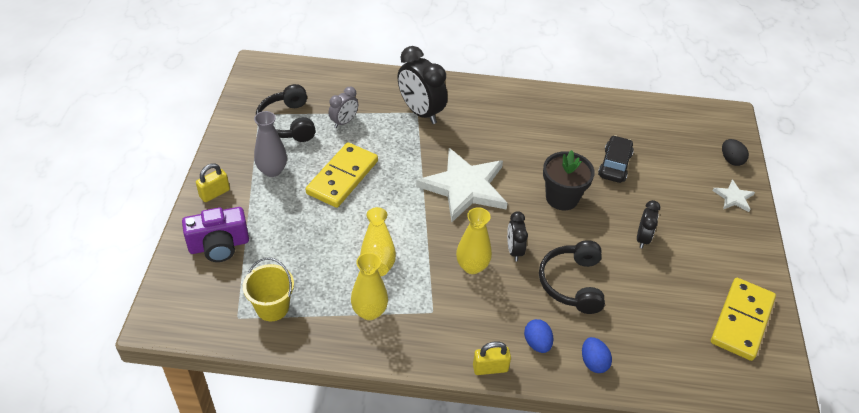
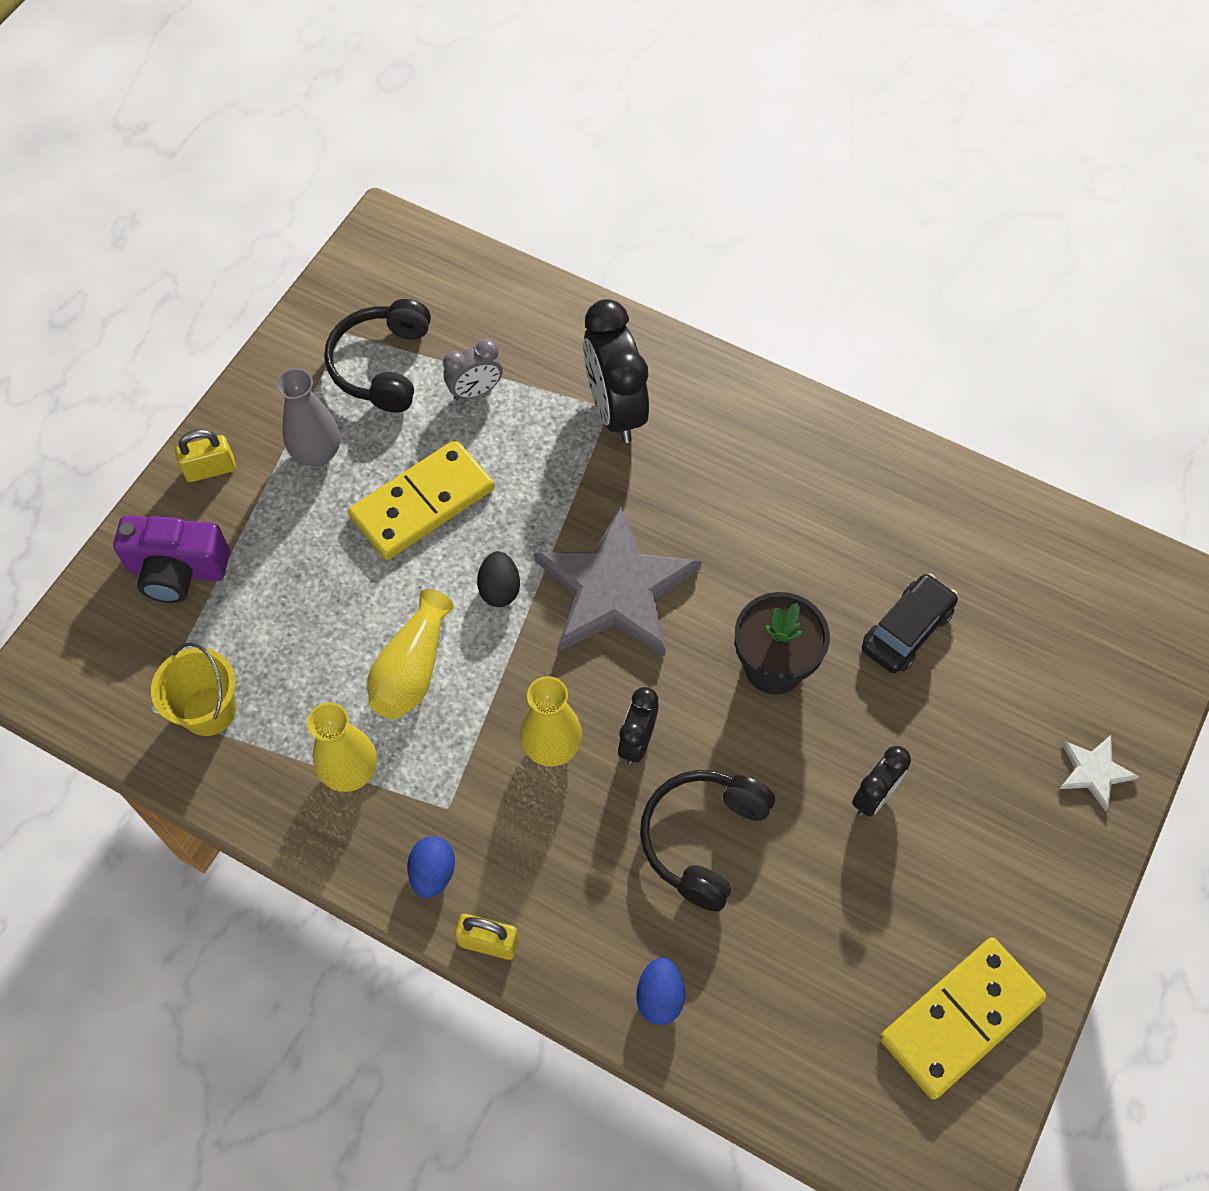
camera: 25 degrees right, 15 degrees up
(464, 187) = (615, 589): white star -> grey star
(537, 343) = (586, 927): blue egg -> blue egg (433, 873)
(731, 160) = (1137, 691): black egg -> black egg (499, 589)

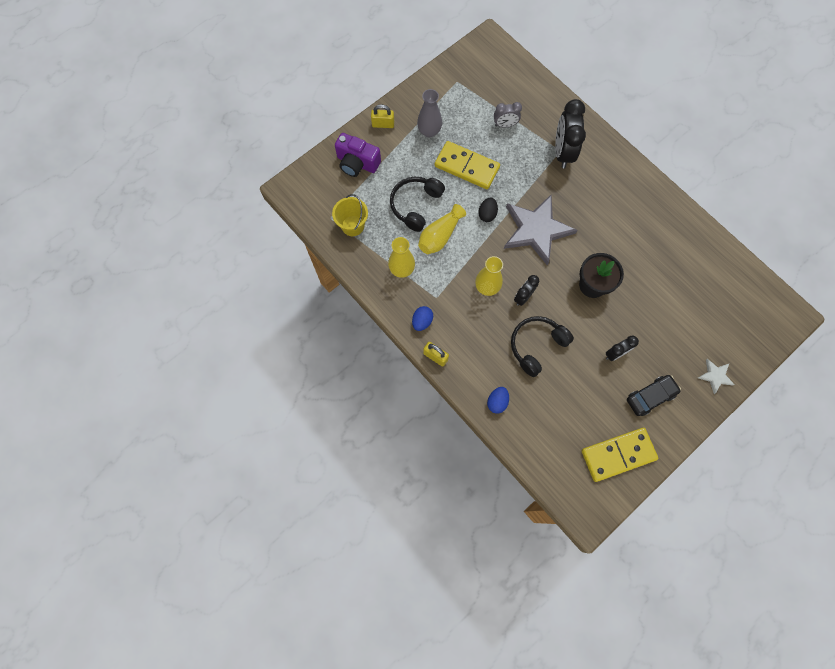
camera: 20 degrees right, 10 degrees up
(382, 365) = (468, 101): black headphones -> black headphones (415, 205)
(422, 503) = (466, 167): yellow domino -> yellow domino turned 45 degrees clockwise
(906, 630) = (656, 289): black car -> black car (650, 396)

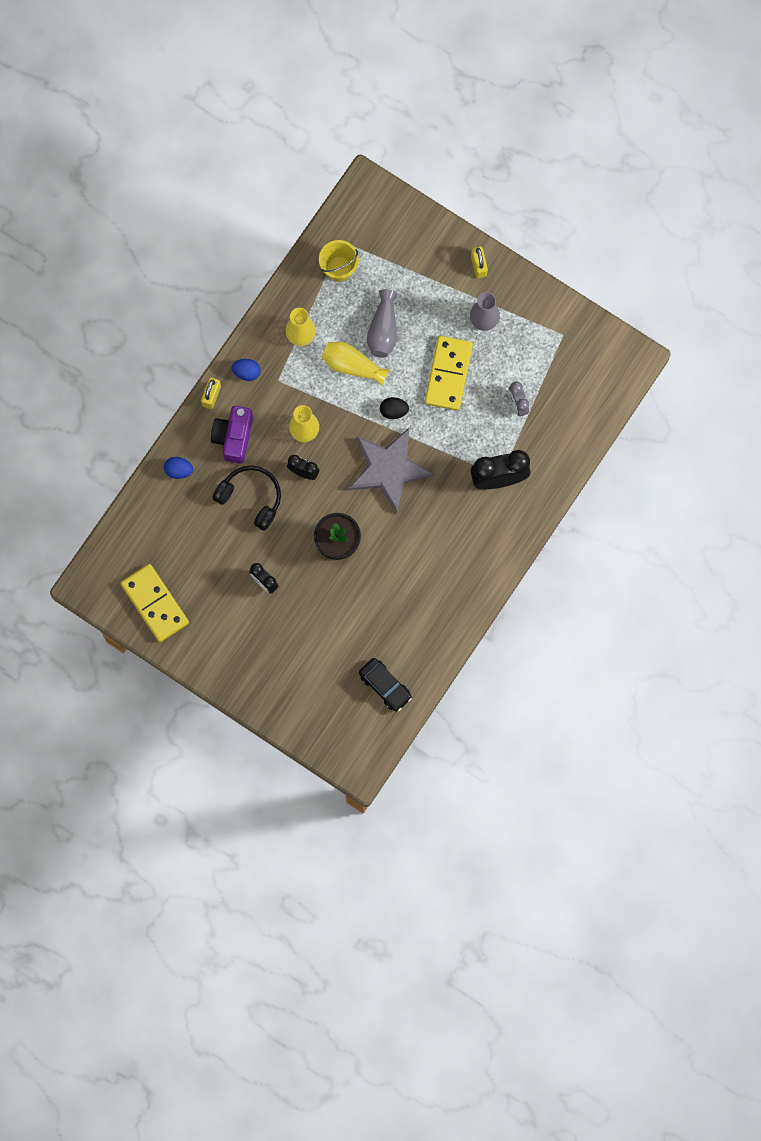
camera: 75 degrees right, 5 degrees up
(357, 163) = (419, 251): purple camera -> purple camera (233, 437)
(415, 205) = (383, 330): black headphones -> grey vase
(650, 396) = (225, 626): black car -> black car (385, 686)
(715, 376) = (266, 691): white star -> none

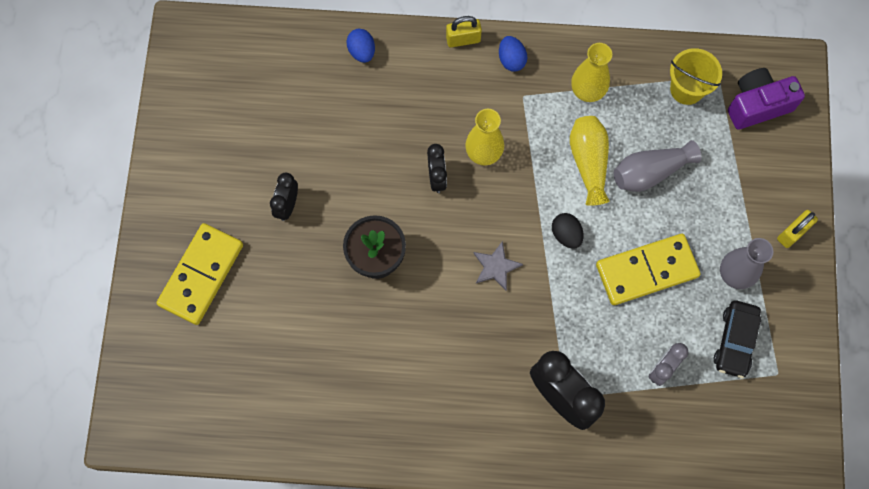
camera: 60 degrees right, 5 degrees down
(155, 603) = (200, 107): yellow domino -> yellow domino (201, 275)
(233, 437) = (431, 86): purple camera -> purple camera (757, 105)
(251, 498) = (374, 140): black headphones -> none
(385, 686) = (238, 406): black car -> black car (735, 341)
(388, 469) = (496, 267): grey star -> grey star, size x0.45

